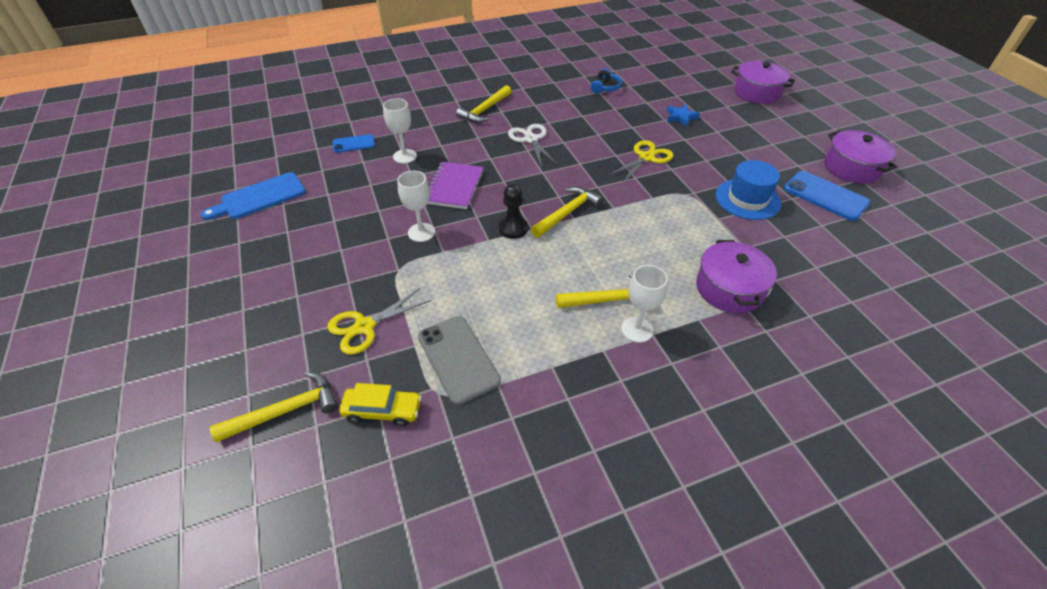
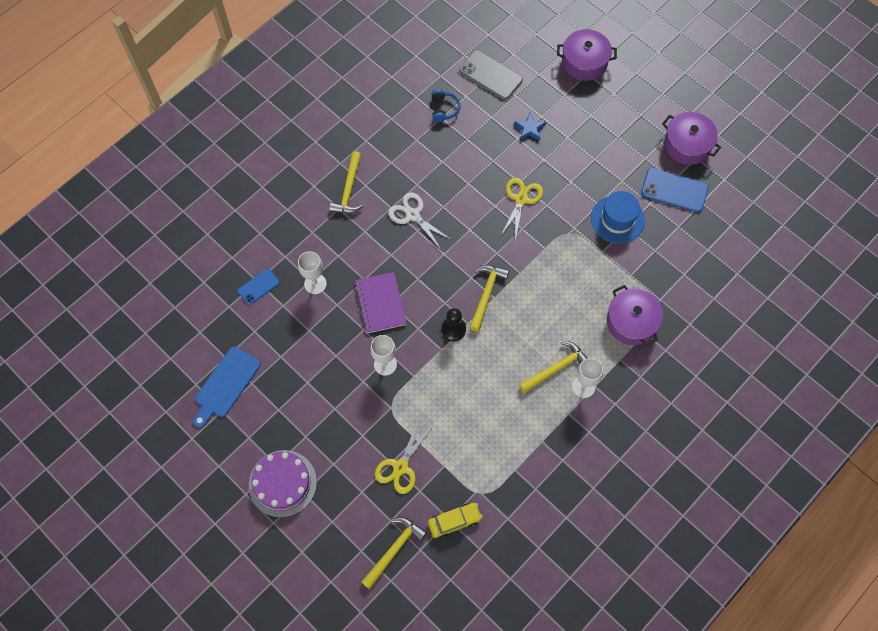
camera: 25 degrees left, 20 degrees up
(231, 292) = (282, 483): none -> purple cake
(458, 359) = (479, 463): grey phone -> grey phone (490, 75)

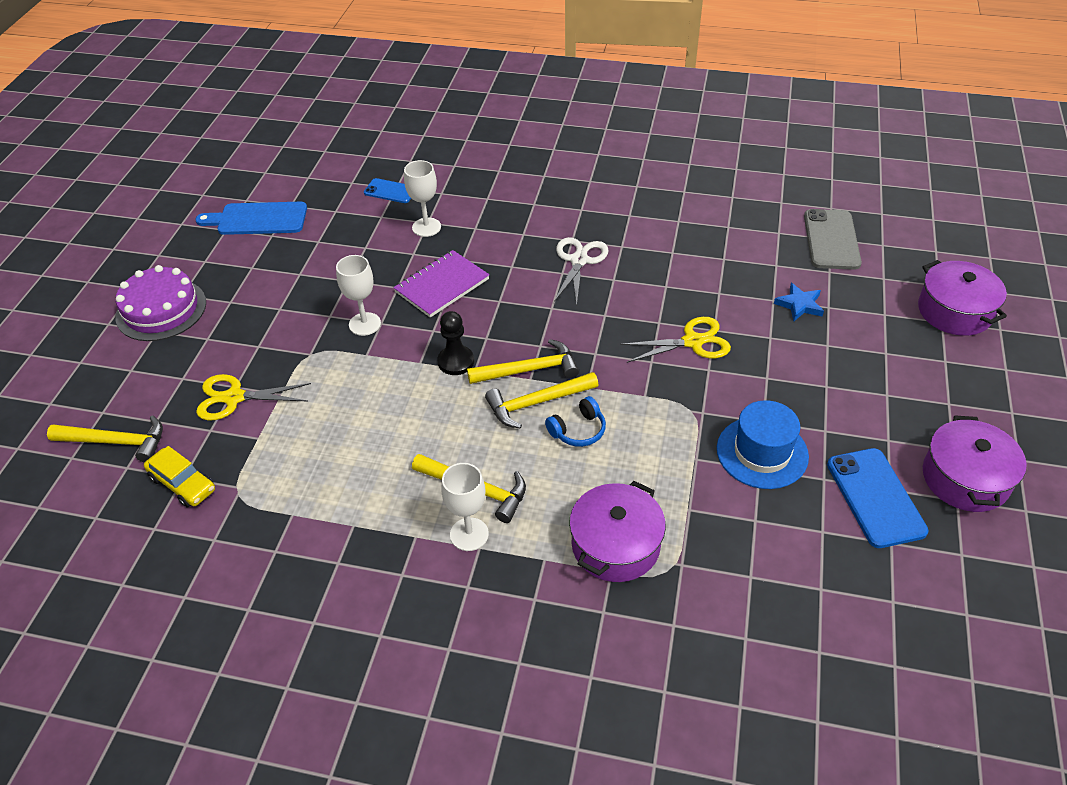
camera: 60 degrees right, 20 degrees down
(349, 190) = (563, 201): yellow hammer -> yellow hammer (536, 403)
(444, 109) = (742, 224): blue headphones -> blue headphones (578, 430)

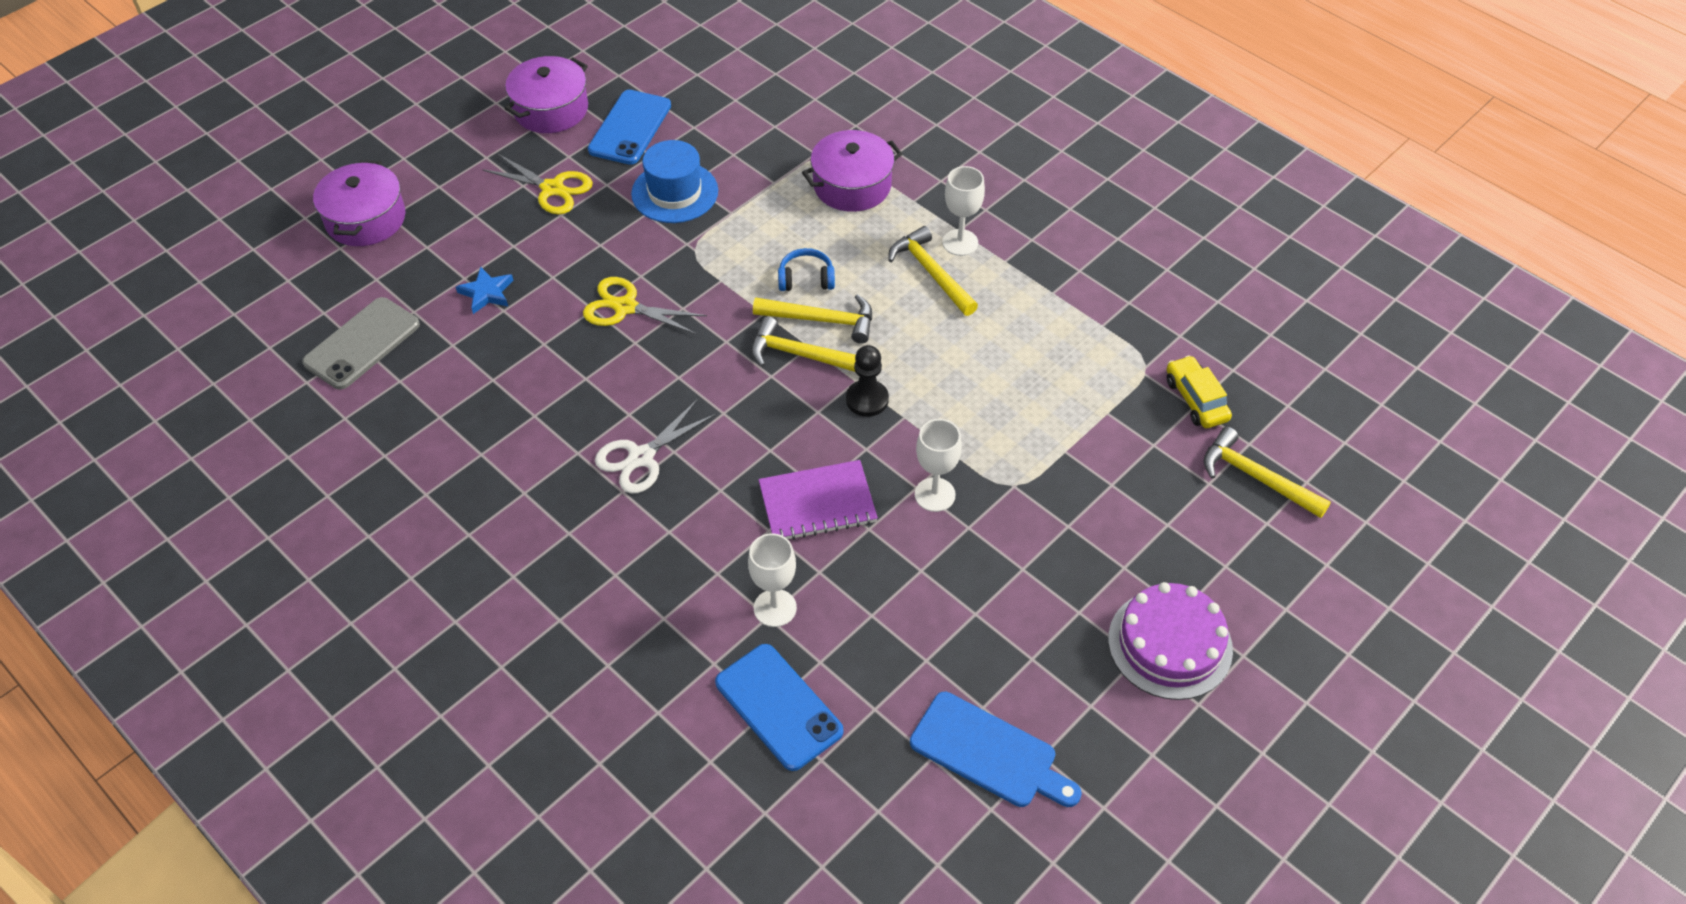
camera: 150 degrees left, 5 degrees up
(234, 398) = (1117, 470): yellow scissors -> yellow scissors (552, 189)
(390, 191) = (779, 707): blue phone -> blue phone, size x1.66

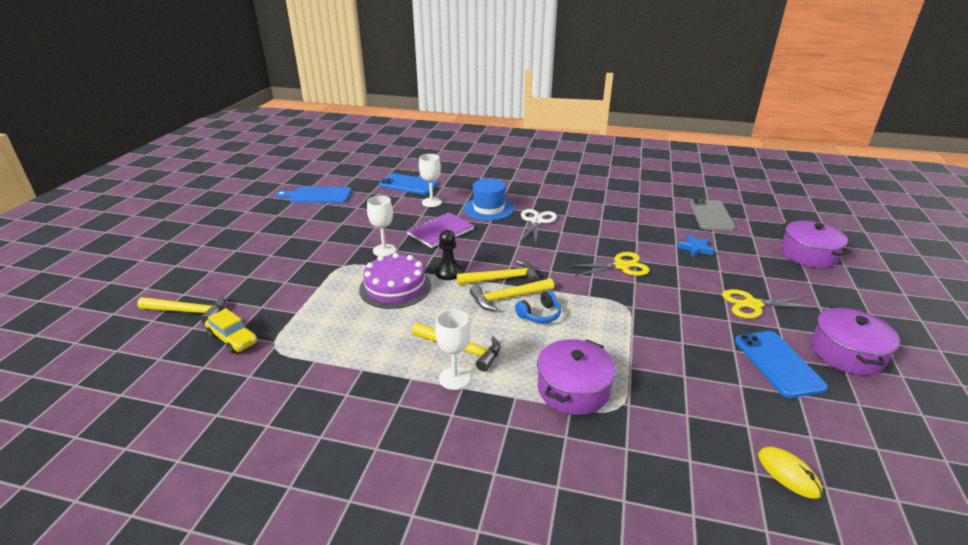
camera: 150 degrees right, 20 degrees down
(675, 192) = (682, 332): blue hat -> blue hat (488, 209)
(752, 63) = (788, 474): none -> yellow mouse
(1170, 644) = (241, 239): purple cake -> purple cake (395, 287)

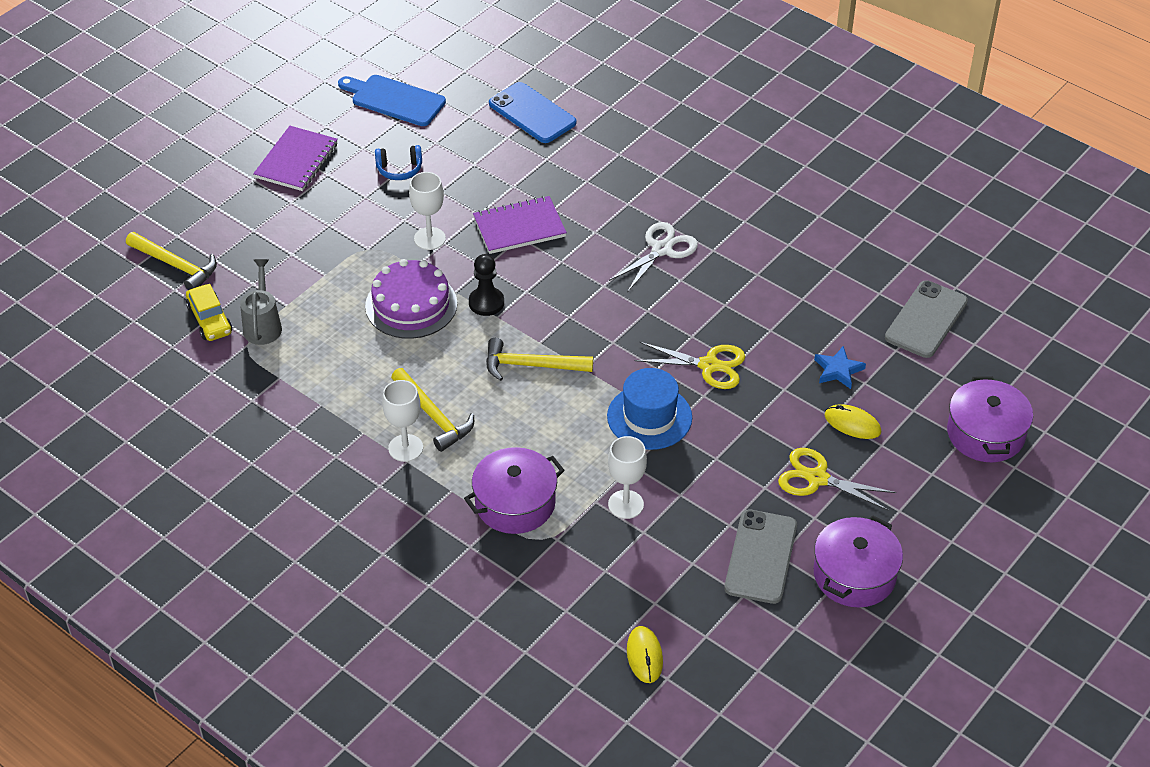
camera: 25 degrees right, 15 degrees up
(264, 234) = (296, 161): none -> purple notebook
(282, 330) = (263, 325): none -> grey watering can
(431, 202) = (542, 163): white goblet -> white goblet (625, 504)
(488, 209) = (613, 202): blue hat -> blue hat (649, 417)
(502, 278) = (544, 334): yellow hammer -> none
(539, 315) = (550, 402): blue headphones -> blue headphones (399, 169)
(735, 271) = (852, 424): none -> yellow mouse
(778, 363) = (760, 557): blue phone -> grey phone

